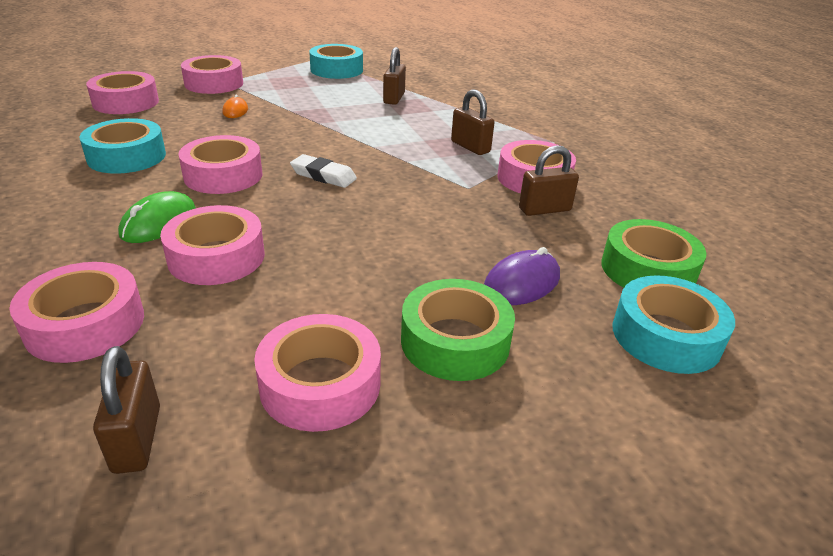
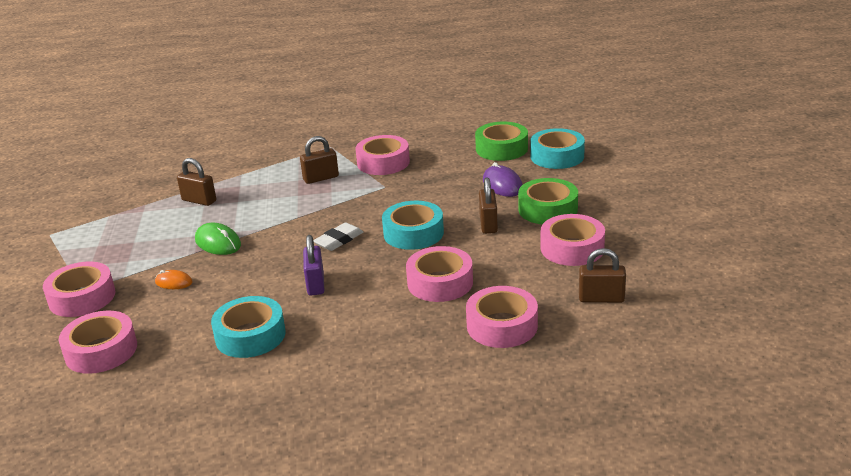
camera: 70 degrees left, 5 degrees down
(159, 222) = (382, 309): green mouse -> green mouse (218, 243)
(223, 175) = (315, 284): pink tape -> purple padlock
(336, 70) = (96, 225): turquoise tape -> turquoise tape (413, 233)
(544, 209) = (426, 166): brown padlock -> brown padlock (488, 224)

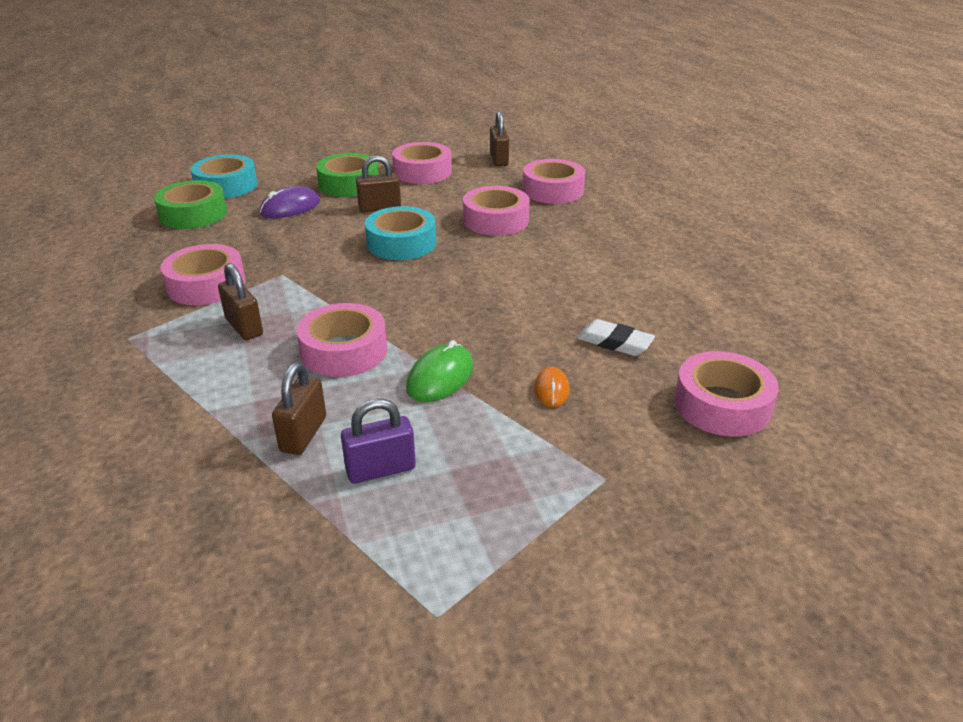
camera: 105 degrees left, 5 degrees up
(82, 297) = (623, 471): pink tape -> pink tape (344, 351)
(250, 335) = (631, 304): turquoise tape -> none
(315, 284) = (520, 284): purple padlock -> purple padlock (381, 469)
(338, 240) = (422, 285): white eraser -> white eraser (615, 342)

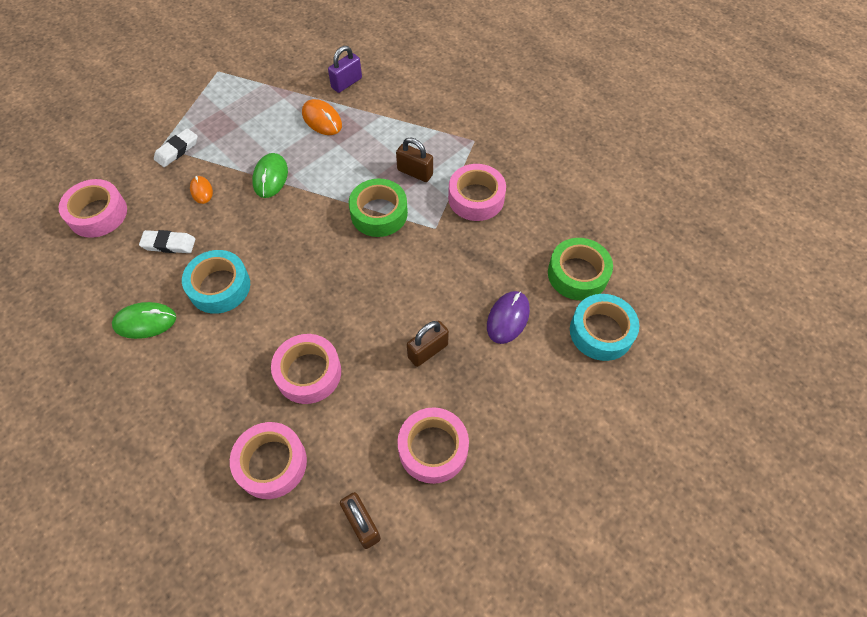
camera: 155 degrees right, 25 degrees up
(303, 434) = (322, 119): brown padlock -> orange mouse
(344, 351) = (339, 176): pink tape -> none
(349, 184) = (489, 385): green tape -> green tape (379, 213)
(381, 469) = (272, 115): purple padlock -> purple padlock (346, 83)
(401, 243) = (373, 301): turquoise tape -> turquoise tape (219, 286)
(576, 462) = (177, 150): none -> white eraser
(654, 285) = (145, 322): none -> green mouse

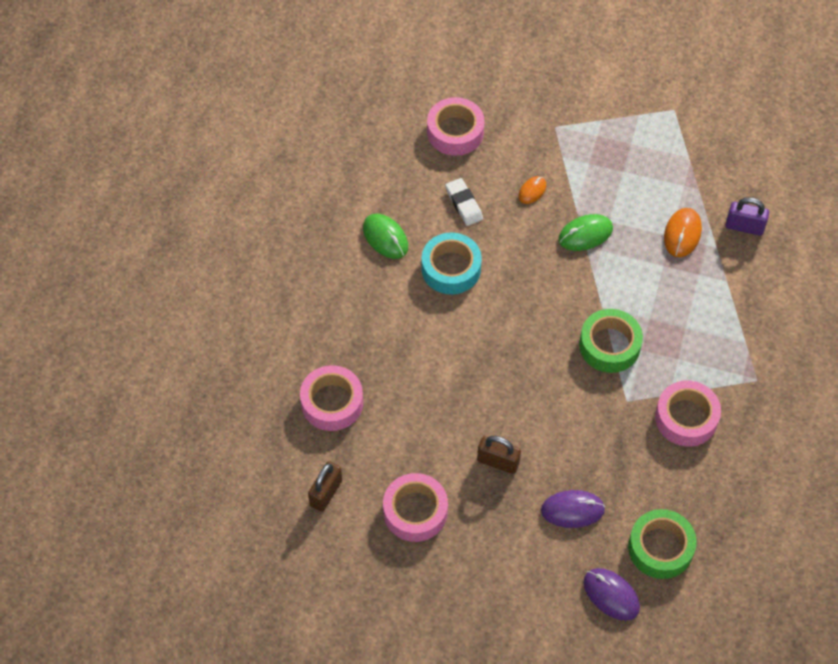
camera: 60 degrees right, 0 degrees up
(177, 150) = (560, 142): white eraser -> none
(308, 373) = (419, 383): pink tape -> none
(415, 172) = (678, 349): brown padlock -> none
(601, 332) = (611, 595): turquoise tape -> purple mouse

